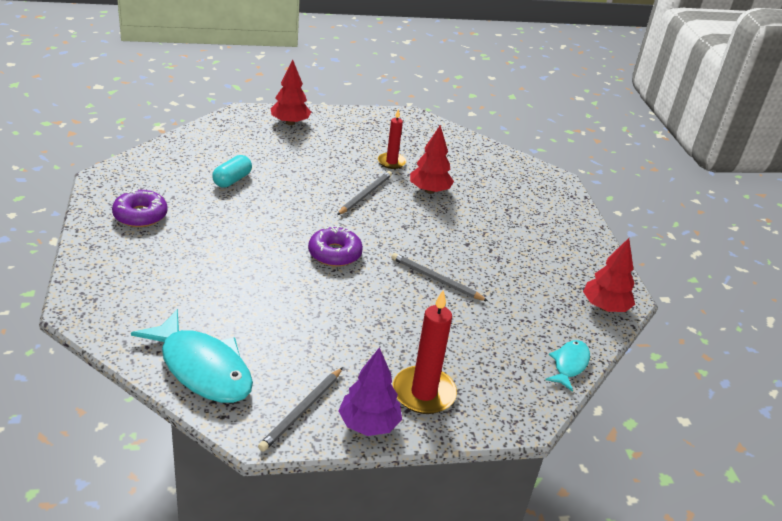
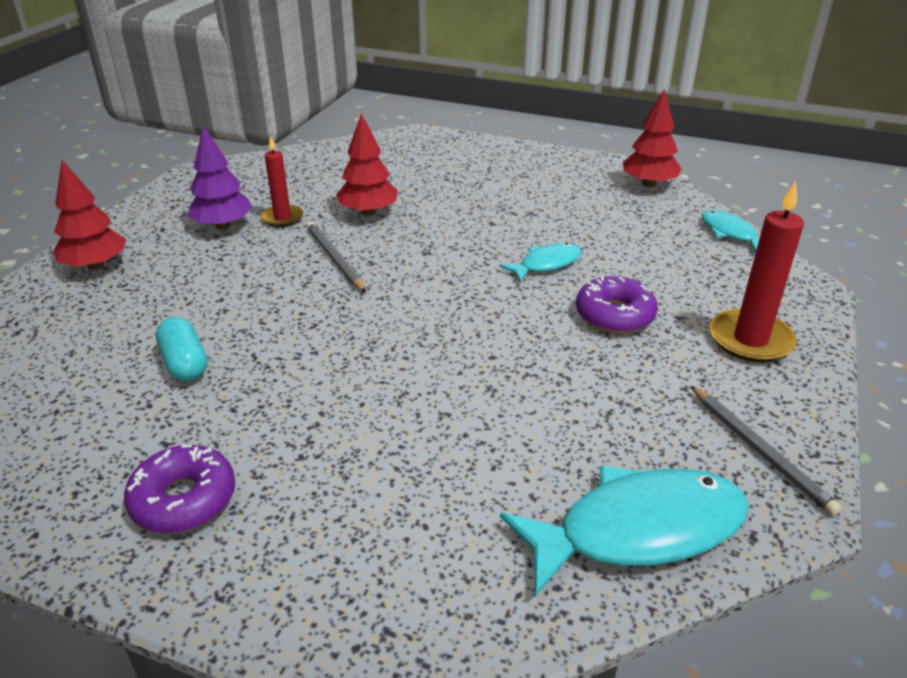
camera: 55 degrees left, 0 degrees up
(334, 253) = (444, 322): purple donut -> purple donut (614, 315)
(368, 424) = (797, 400): purple tree -> purple tree (223, 226)
(436, 279) = (546, 264): grey pencil -> turquoise fish

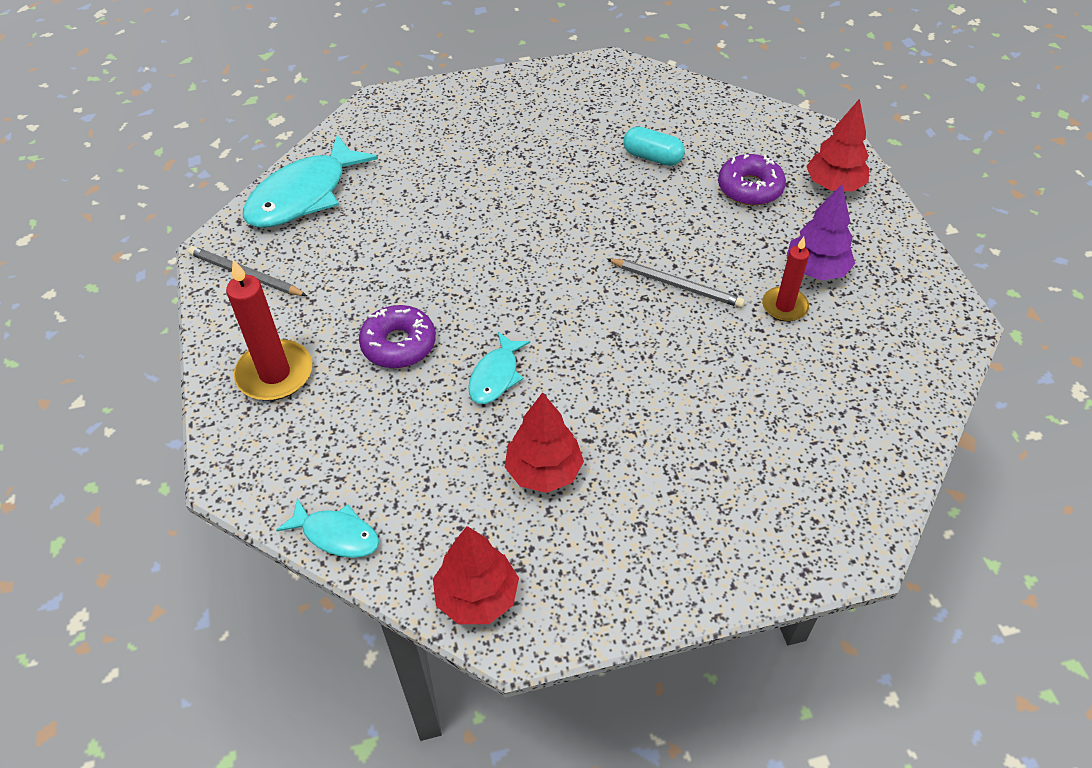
camera: 145 degrees right, 15 degrees up
(183, 499) = (547, 104): purple donut -> purple donut (750, 188)
(368, 212) = (723, 357): red tree -> red tree (543, 471)

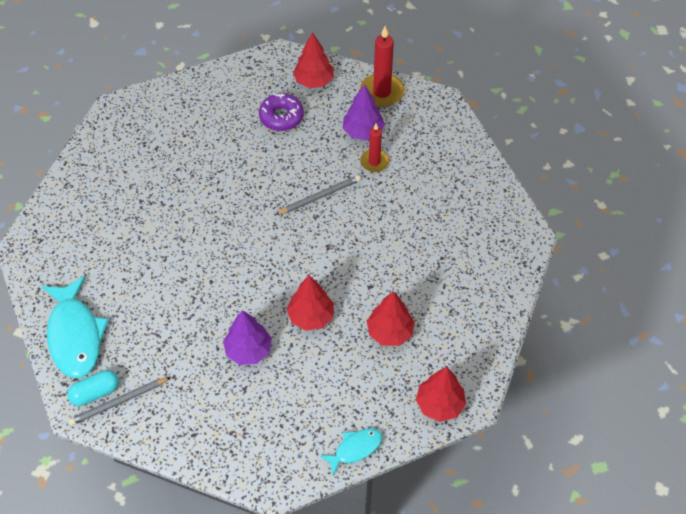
camera: 55 degrees left, 5 degrees up
(275, 374) = (216, 425): red candle -> red candle (382, 92)
(398, 344) = (248, 350): purple donut -> purple tree
(496, 376) = (311, 317): turquoise fish -> red tree
(652, 157) = (215, 142): turquoise capsule -> turquoise capsule (95, 393)

